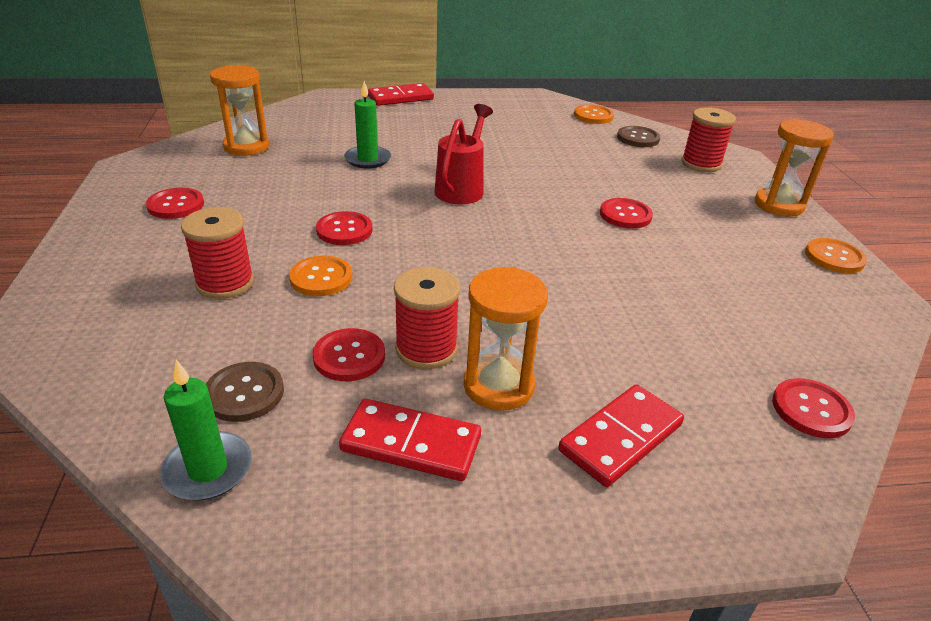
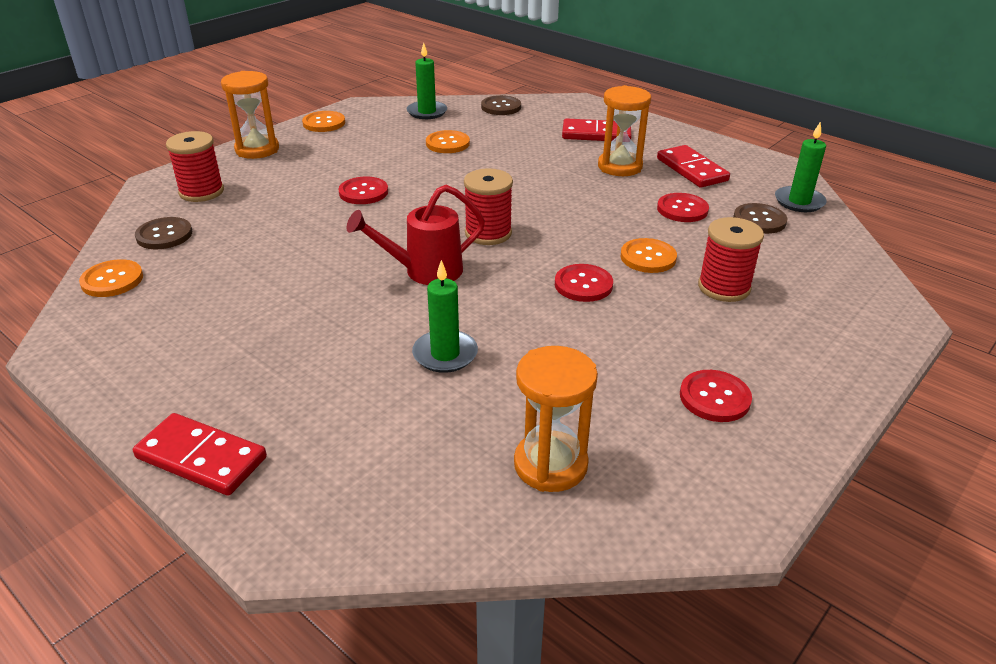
camera: 130 degrees left, 0 degrees up
(426, 349) = (634, 193): red spool -> red spool (488, 233)
(702, 302) = (447, 143): none -> orange button
(811, 410) = (501, 107): red button -> brown button
(829, 336) = (427, 112): none -> green candle

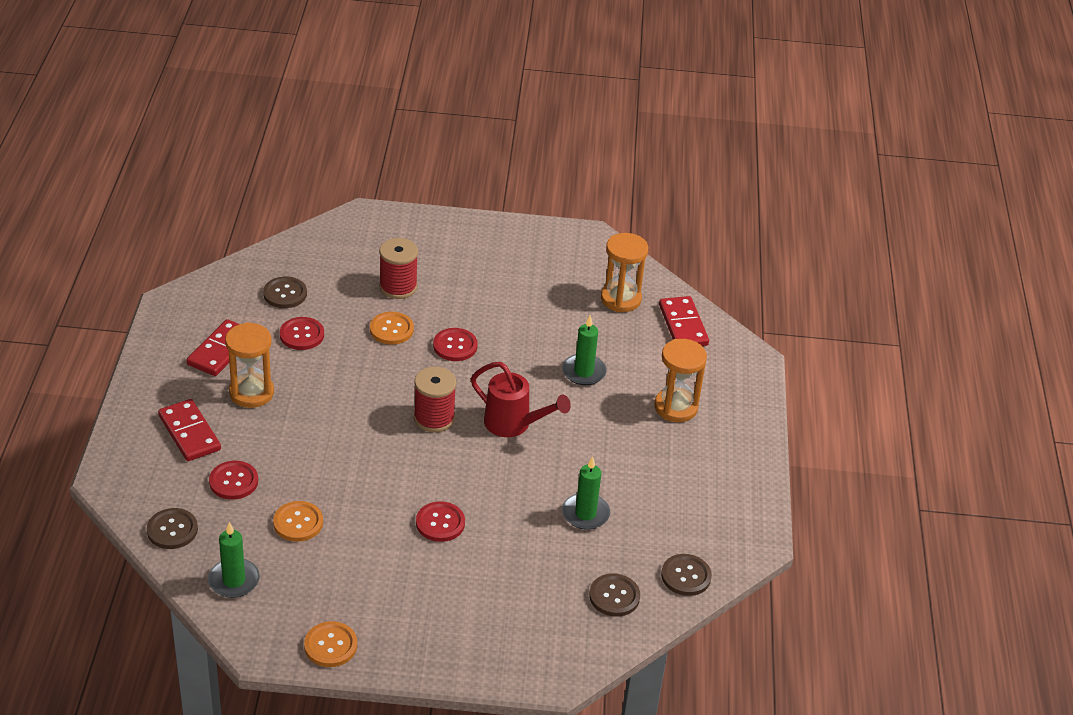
camera: 130 degrees left, 5 degrees up
(112, 280) = (686, 576): orange button -> brown button
(201, 192) = (538, 629): red spool -> none
(201, 457) = (748, 415): red domino -> red domino (683, 325)
(257, 149) = (433, 653): orange hourglass -> orange hourglass (676, 407)
(714, 398) = (514, 263): red button -> red button (233, 481)
(799, 202) = (234, 282): green candle -> green candle (585, 514)

